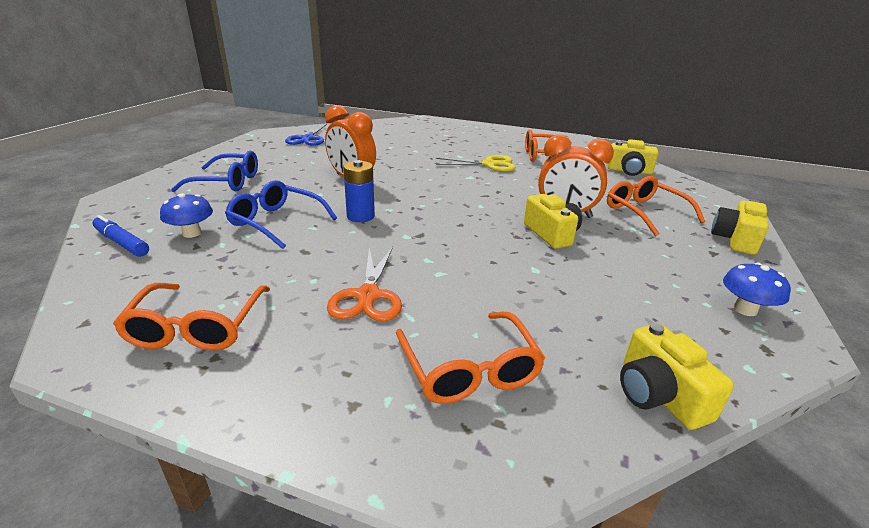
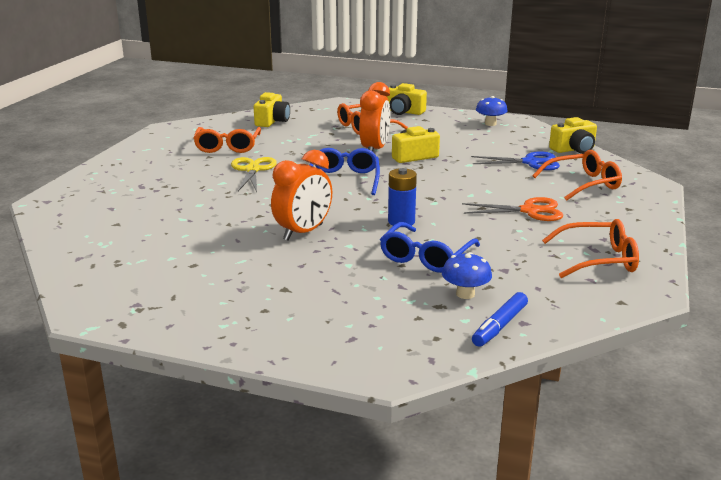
camera: 90 degrees left, 5 degrees down
(227, 182) = (321, 304): blue glasses -> blue glasses (344, 180)
(308, 139) = (130, 276): blue scissors -> blue scissors (530, 162)

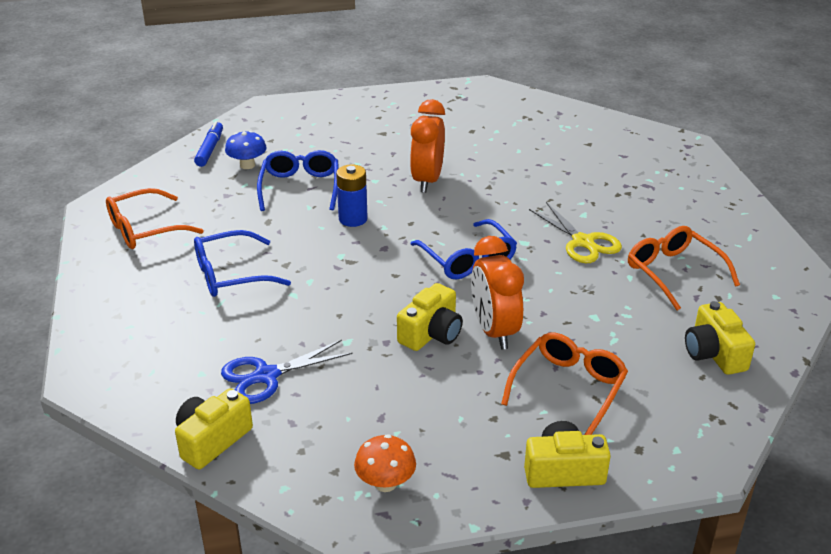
camera: 150 degrees right, 10 degrees up
(490, 124) = (385, 483): blue mushroom -> orange mushroom
(530, 211) = (231, 275): orange scissors -> blue glasses
(583, 184) = (180, 347): orange glasses -> none

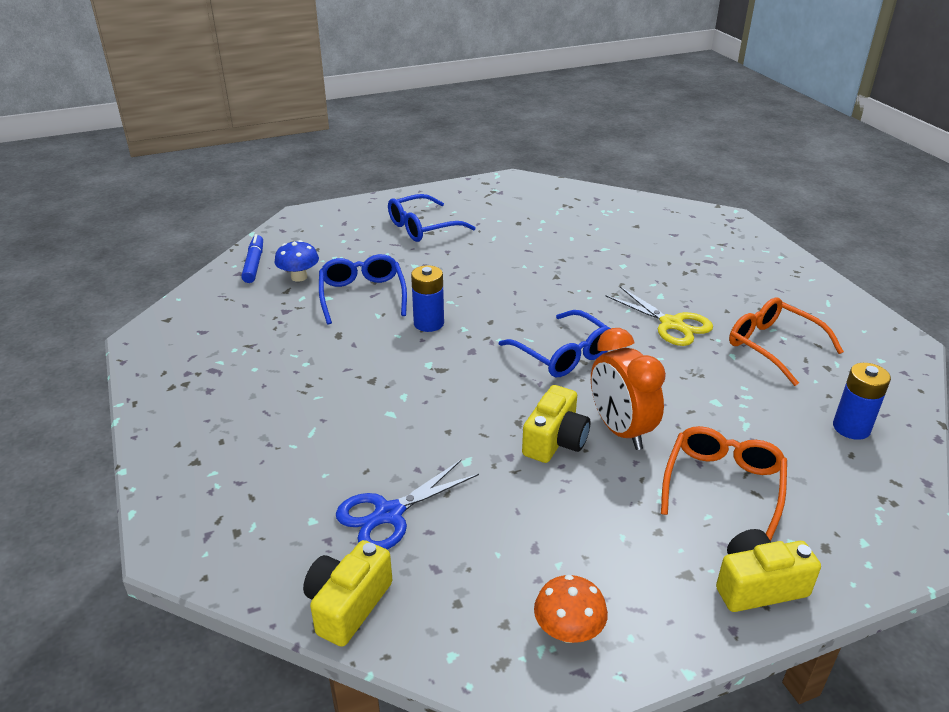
camera: 10 degrees left, 0 degrees up
(145, 229) = (204, 357): orange glasses -> none
(231, 275) = (314, 398): blue glasses -> blue glasses (423, 227)
(427, 181) = (492, 276): orange clock -> none
(714, 353) = (851, 428): yellow camera -> blue battery

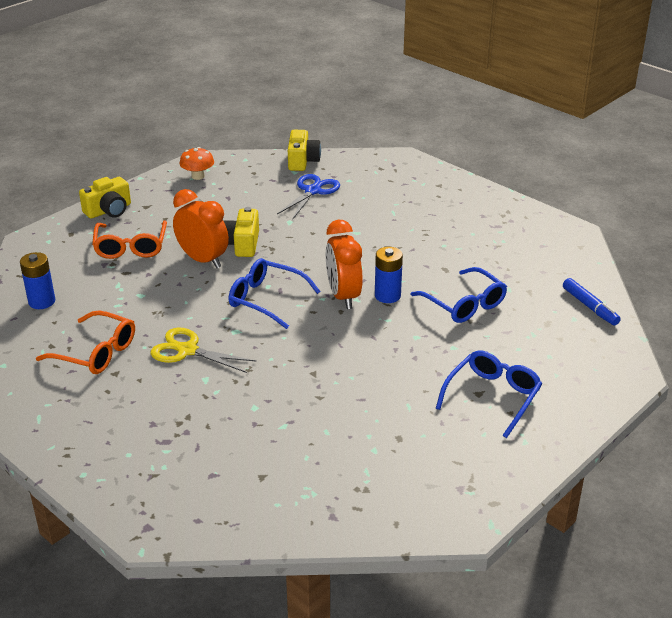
camera: 155 degrees right, 0 degrees up
(299, 277) = (536, 306): blue mushroom -> none
(475, 335) = (343, 296): none -> orange clock

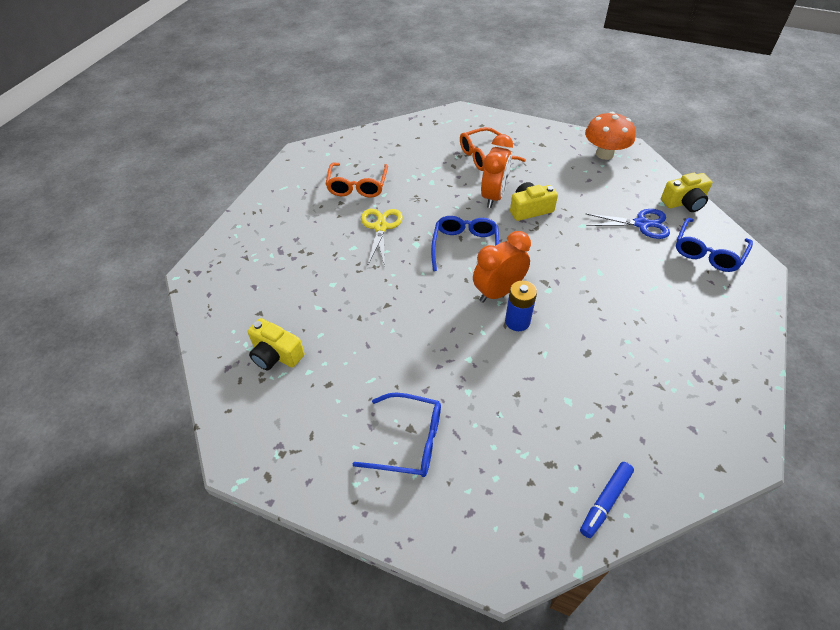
camera: 70 degrees right, 15 degrees up
(42, 301) = (398, 143): blue battery -> none
(109, 210) = (522, 130): yellow camera -> yellow camera (276, 355)
(198, 176) = (604, 154): orange mushroom -> orange mushroom, size x1.59
(464, 304) = (539, 383): blue glasses -> blue glasses (708, 252)

